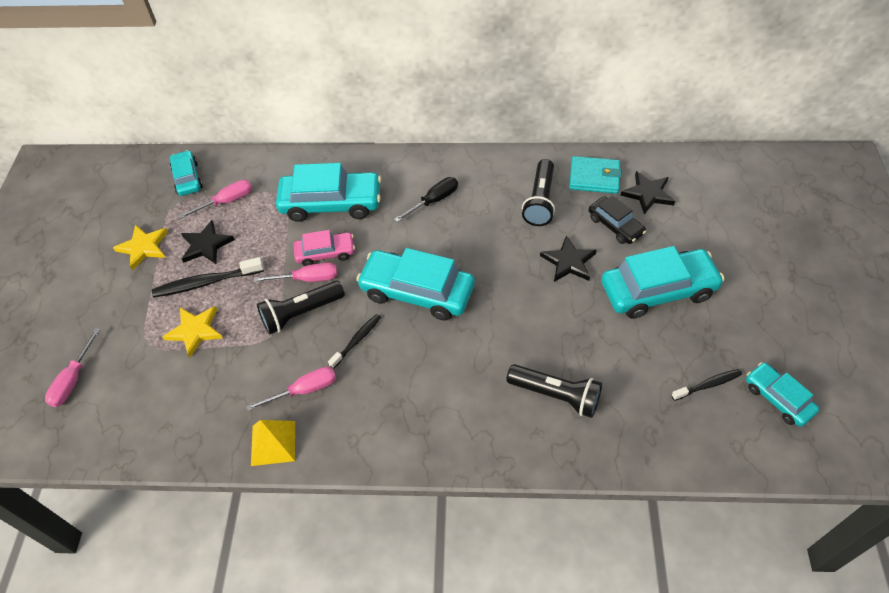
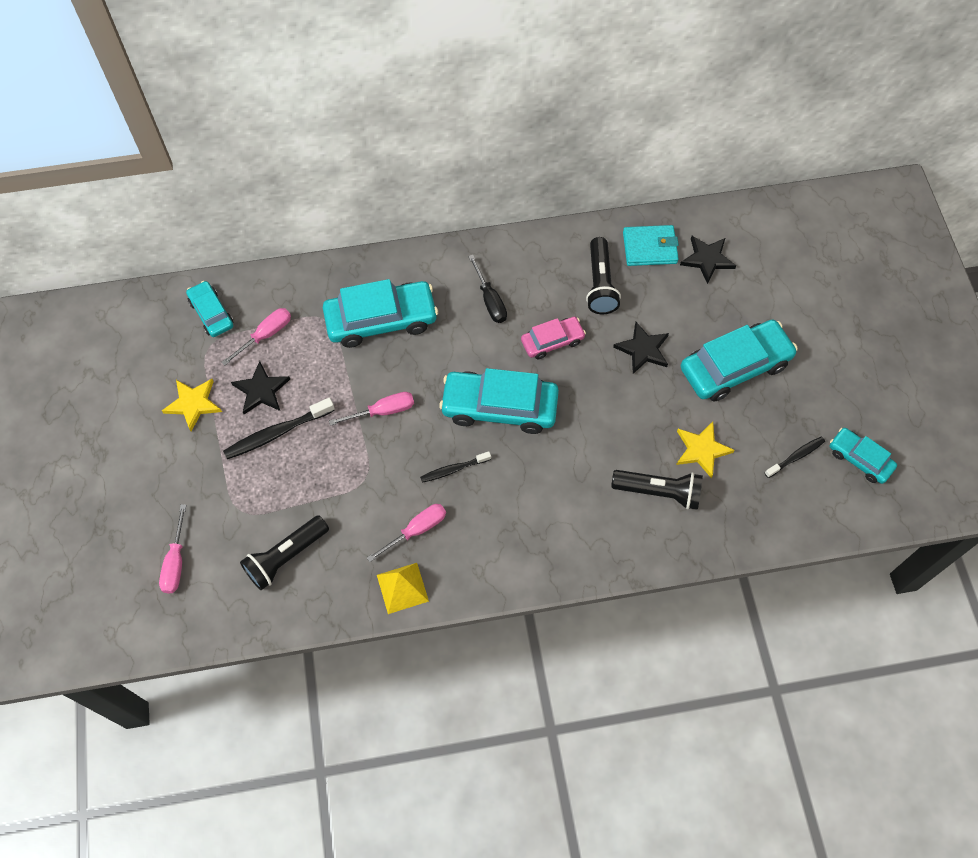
camera: 15 degrees left, 10 degrees up
(195, 331) = (284, 488): yellow star -> yellow star (701, 450)
(301, 313) = (387, 450): black flashlight -> black flashlight (285, 556)
(325, 253) = (392, 379): pink car -> pink car (552, 341)
(357, 340) = (453, 469): black toothbrush -> black toothbrush turned 135 degrees counterclockwise
(434, 201) = (490, 300): black screwdriver -> black screwdriver turned 120 degrees clockwise
(615, 225) = (681, 301): black car -> none

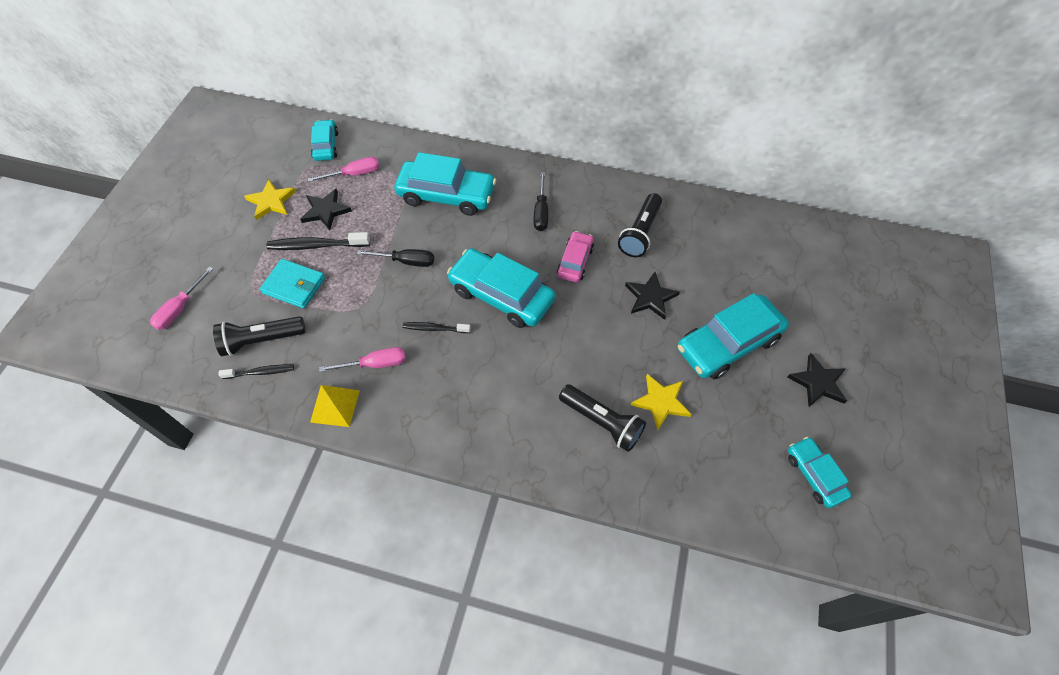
camera: 25 degrees right, 5 degrees down
(383, 411) = (406, 261): pink screwdriver -> black screwdriver
(552, 341) = (575, 261): pink car -> pink car turned 75 degrees counterclockwise
(650, 248) = (698, 221): turquoise wallet -> turquoise wallet (294, 285)
(707, 259) = (746, 247): black star -> black star (818, 382)
(735, 367) = (728, 343): turquoise car -> turquoise car turned 150 degrees clockwise
(796, 457) = (750, 446): black toothbrush -> black toothbrush (260, 372)

